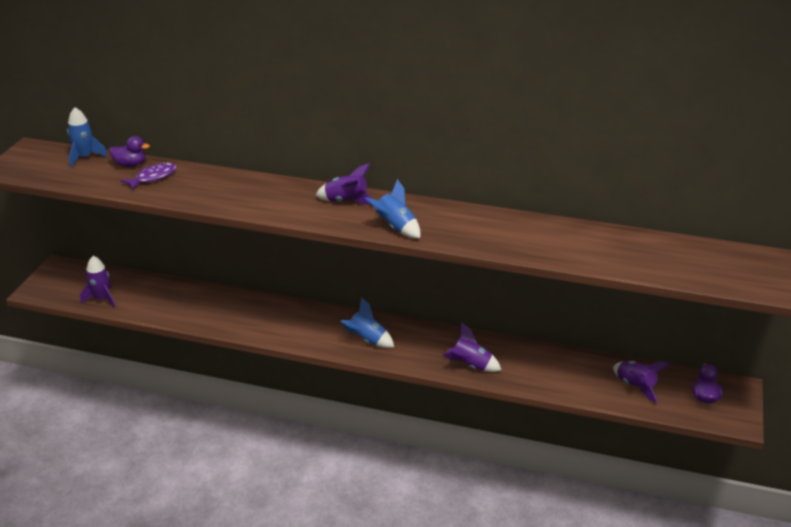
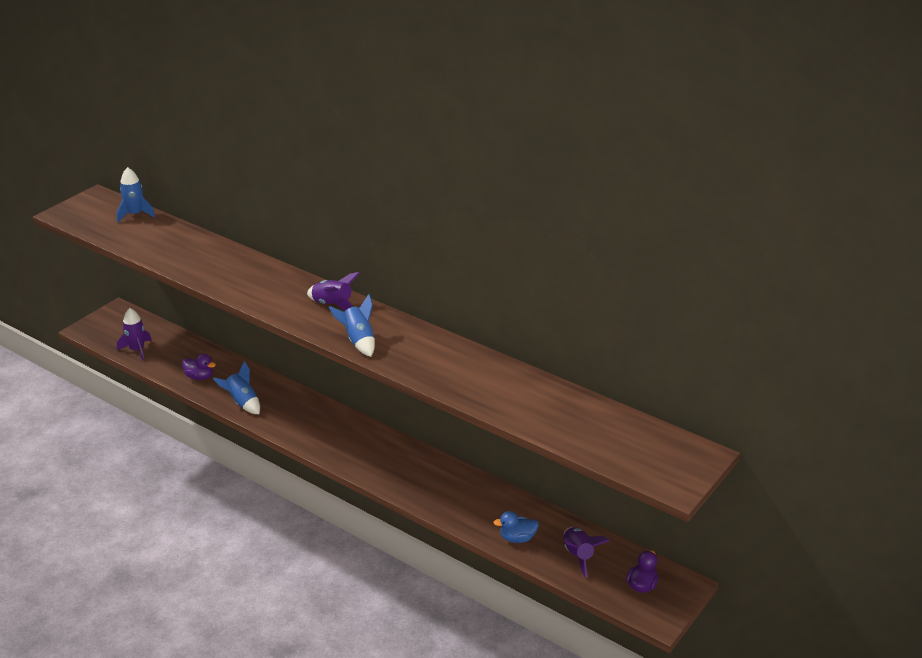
camera: 20 degrees right, 0 degrees up
(130, 165) = (169, 229): purple duck -> purple duck (199, 377)
(153, 177) = (180, 246): purple fish -> none
(367, 340) = (348, 445): blue rocket -> blue rocket (242, 402)
(470, 366) = (429, 494): purple rocket -> none
(574, 384) = (517, 538): none -> blue duck

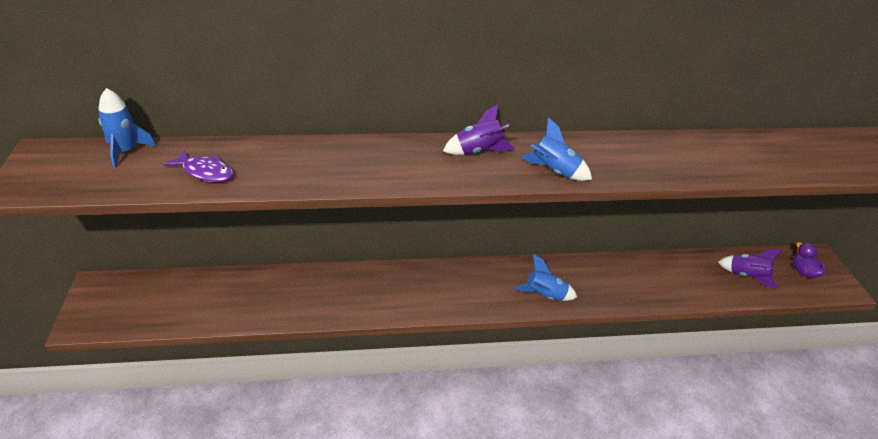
camera: 45 degrees left, 5 degrees up
(137, 350) = (172, 314): purple rocket -> none
(157, 245) = (205, 172): none -> purple fish
(199, 377) = (277, 304): purple duck -> none
(242, 402) = (351, 306): blue rocket -> blue rocket (545, 296)
(517, 538) = (699, 288): blue duck -> none

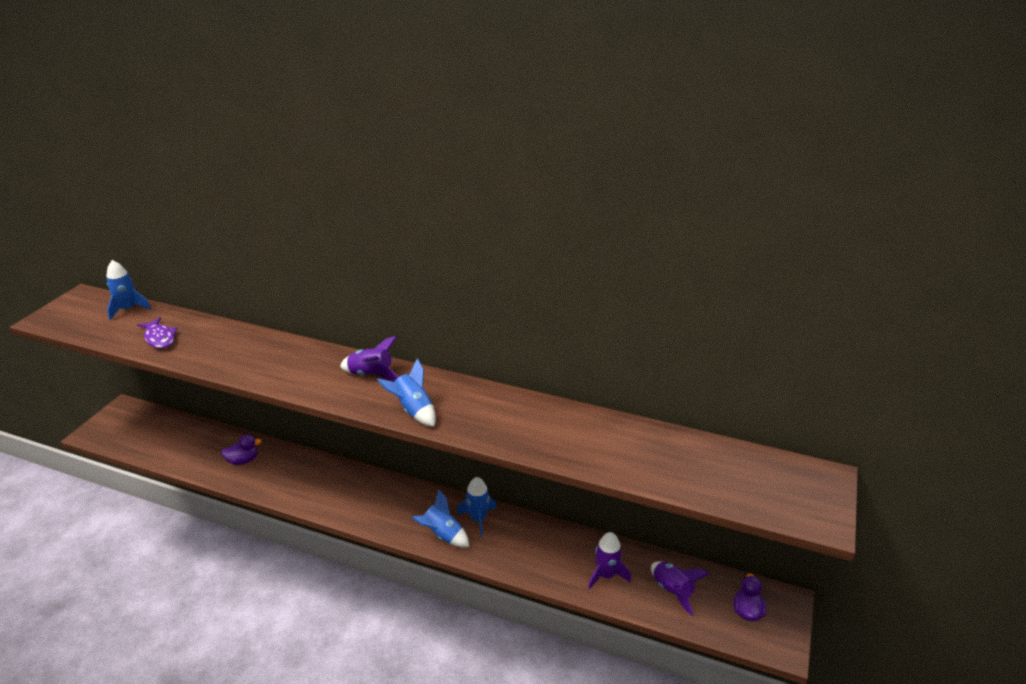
camera: 30 degrees right, 5 degrees down
(293, 294) = (243, 460): none -> purple duck
(560, 273) = (478, 519): none -> blue rocket
(694, 281) = (606, 575): none -> purple rocket

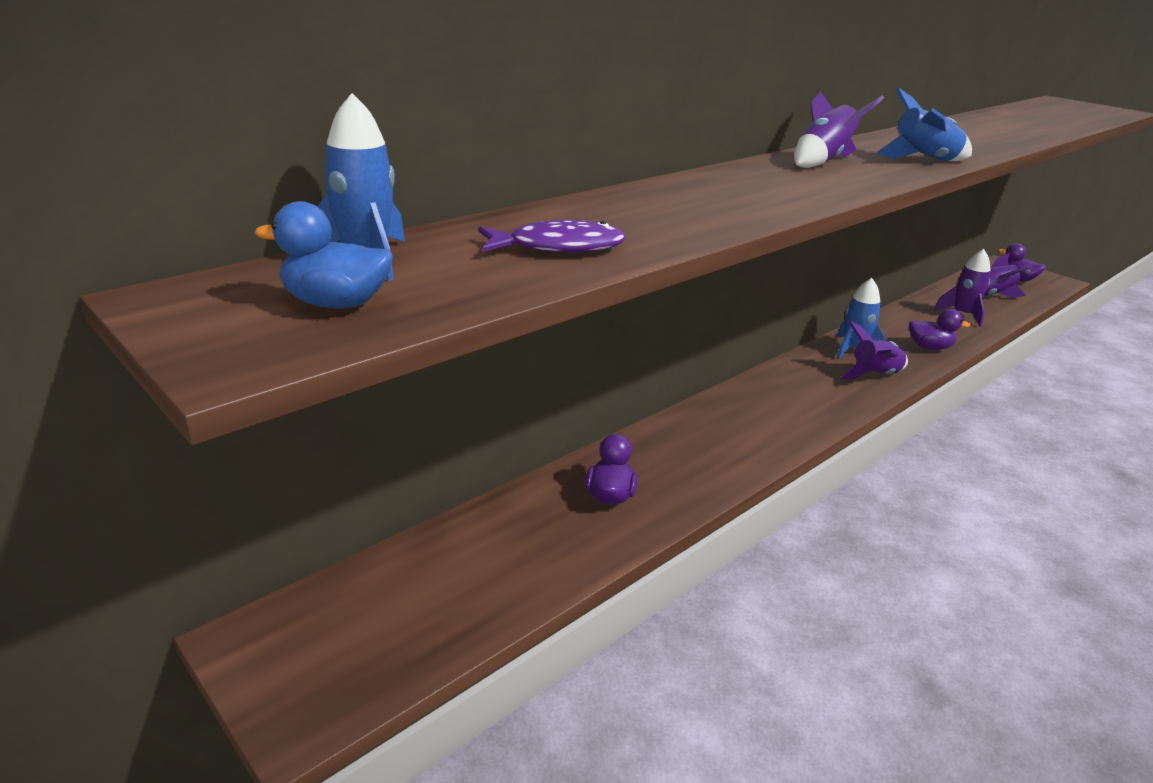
camera: 65 degrees left, 5 degrees down
(85, 319) = (336, 304): none -> blue duck
(442, 535) = (874, 375): blue rocket -> purple rocket
(516, 559) = (929, 347): none -> purple duck

